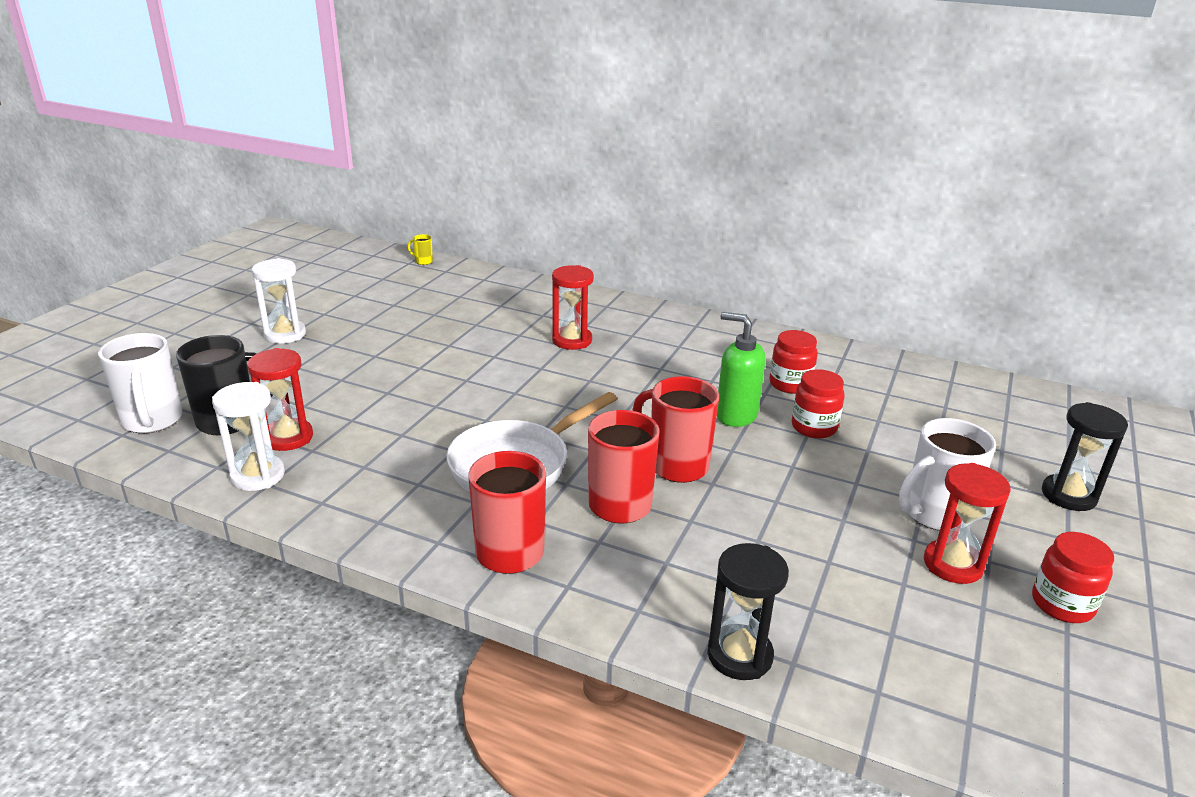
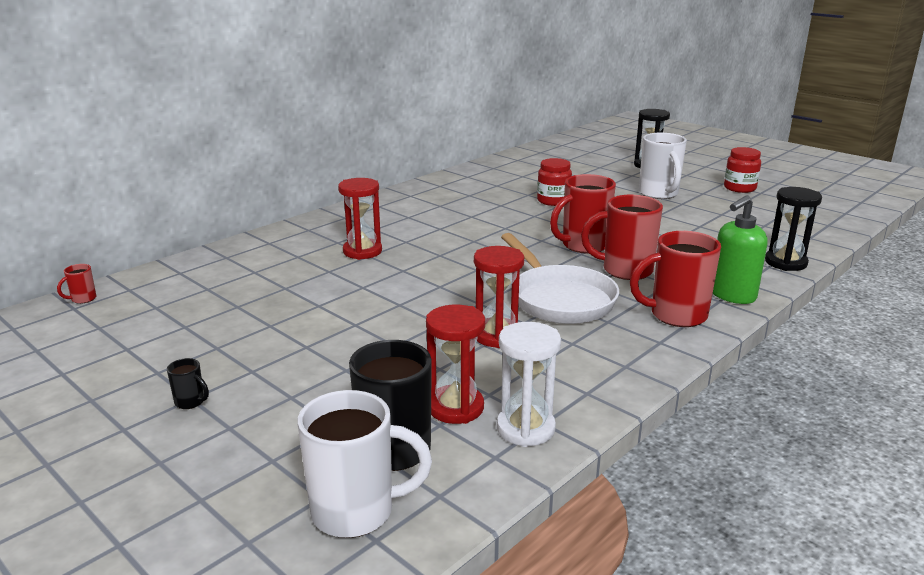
camera: 70 degrees left, 5 degrees down
(285, 334) = (191, 402): white hourglass -> black mug
(423, 261) = (83, 299): yellow mug -> red mug
(735, 415) = (526, 218): green soap dispenser -> green soap dispenser (732, 295)
(790, 384) = (493, 196): red jar -> none
(953, 564) = (706, 200): red hourglass -> red hourglass (497, 335)

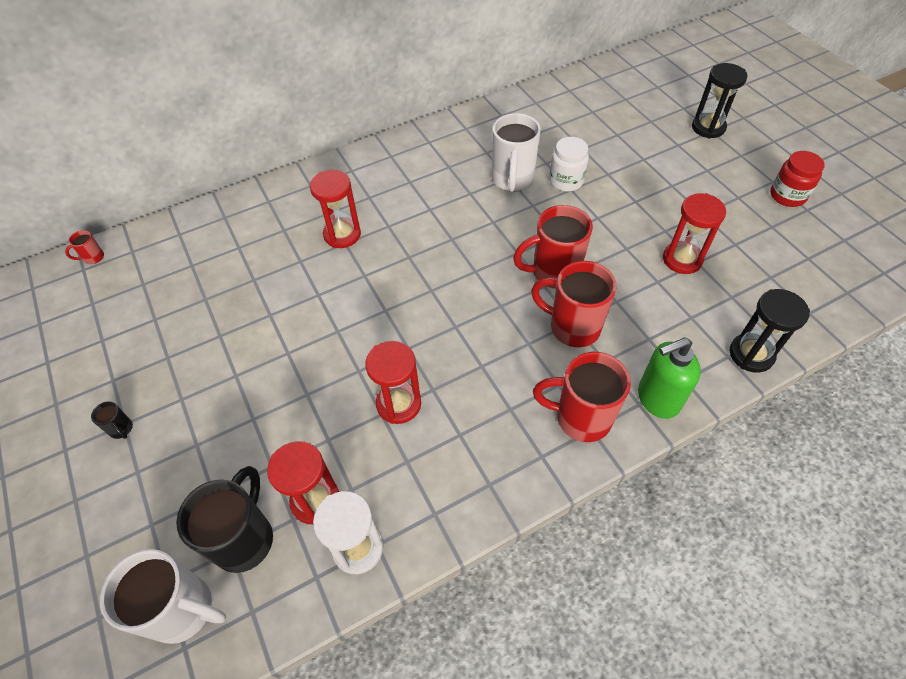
camera: 20 degrees right, 30 degrees up
(553, 201) = (566, 181): red jar -> white jar
(559, 299) = (483, 360): white pan -> none
(659, 194) = (687, 190): white mug -> white mug (512, 180)
(686, 226) = (682, 259): none -> red hourglass

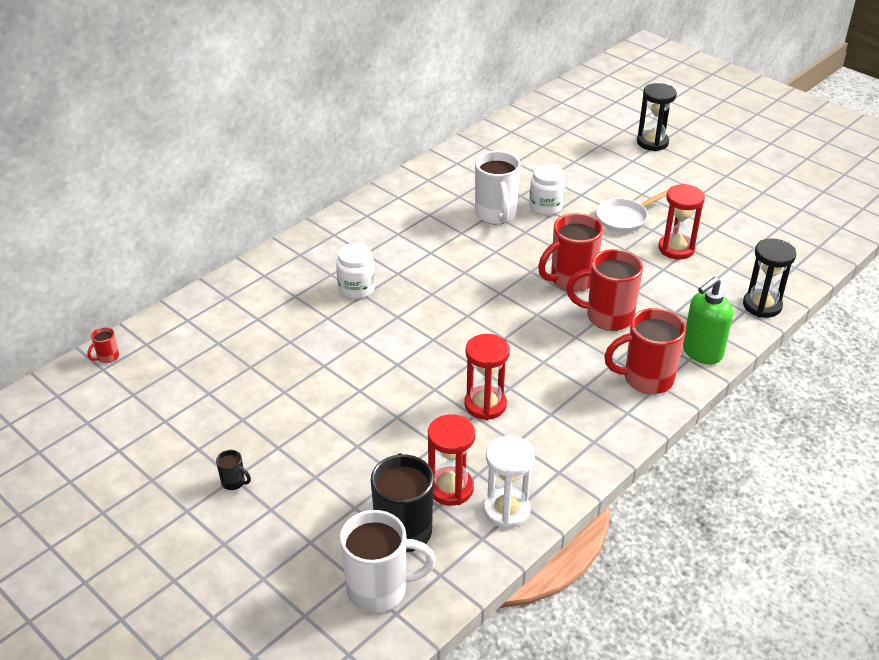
camera: 20 degrees left, 15 degrees down
(342, 234) = (356, 288): red hourglass -> white jar
(641, 211) = (624, 218): none -> white pan
(787, 196) = (742, 184): red jar -> none

